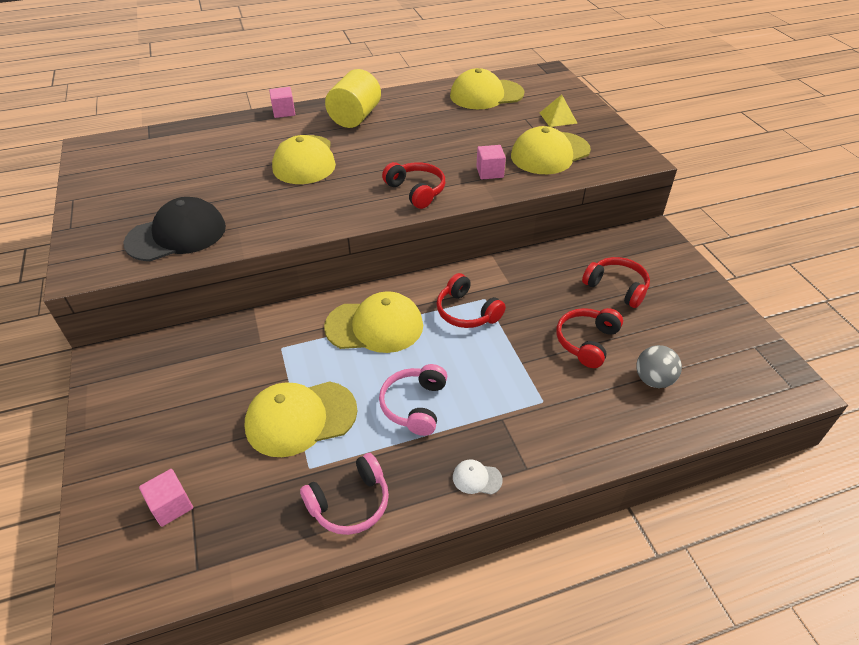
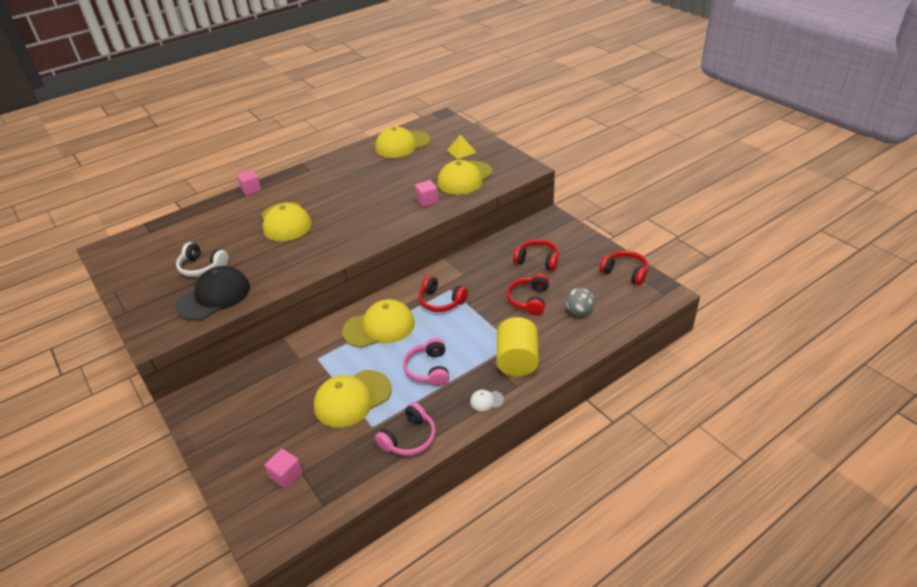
camera: 15 degrees left, 5 degrees down
(183, 193) = (202, 267): none -> white headphones
(355, 117) = (310, 182): yellow cylinder -> yellow cylinder (517, 361)
(416, 191) = (379, 225): red headphones -> red headphones (625, 272)

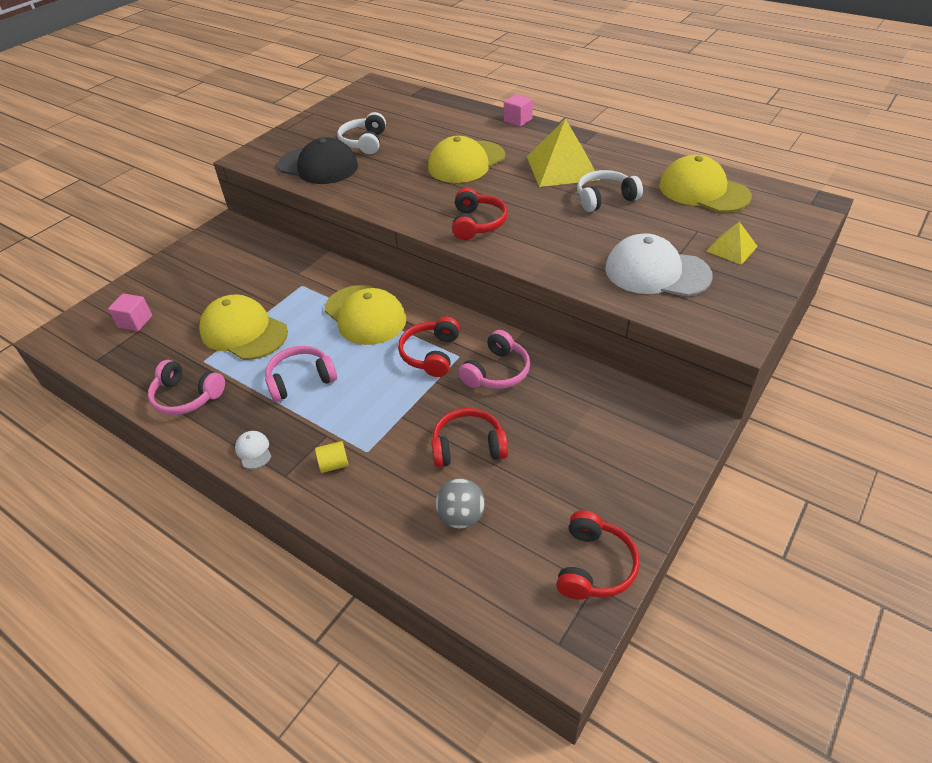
camera: 70 degrees right, 5 degrees up
(332, 185) = (562, 168): none -> yellow pyramid
(381, 177) = (605, 199): none -> white headphones
(427, 200) = (574, 253): pink cube -> none
(464, 178) = (656, 272): yellow cap -> white cap
(473, 276) = (497, 372): none -> pink headphones
(517, 361) = (334, 464): yellow cylinder -> yellow cylinder, size x0.43
(537, 260) = (569, 434): red headphones -> red headphones (477, 223)

